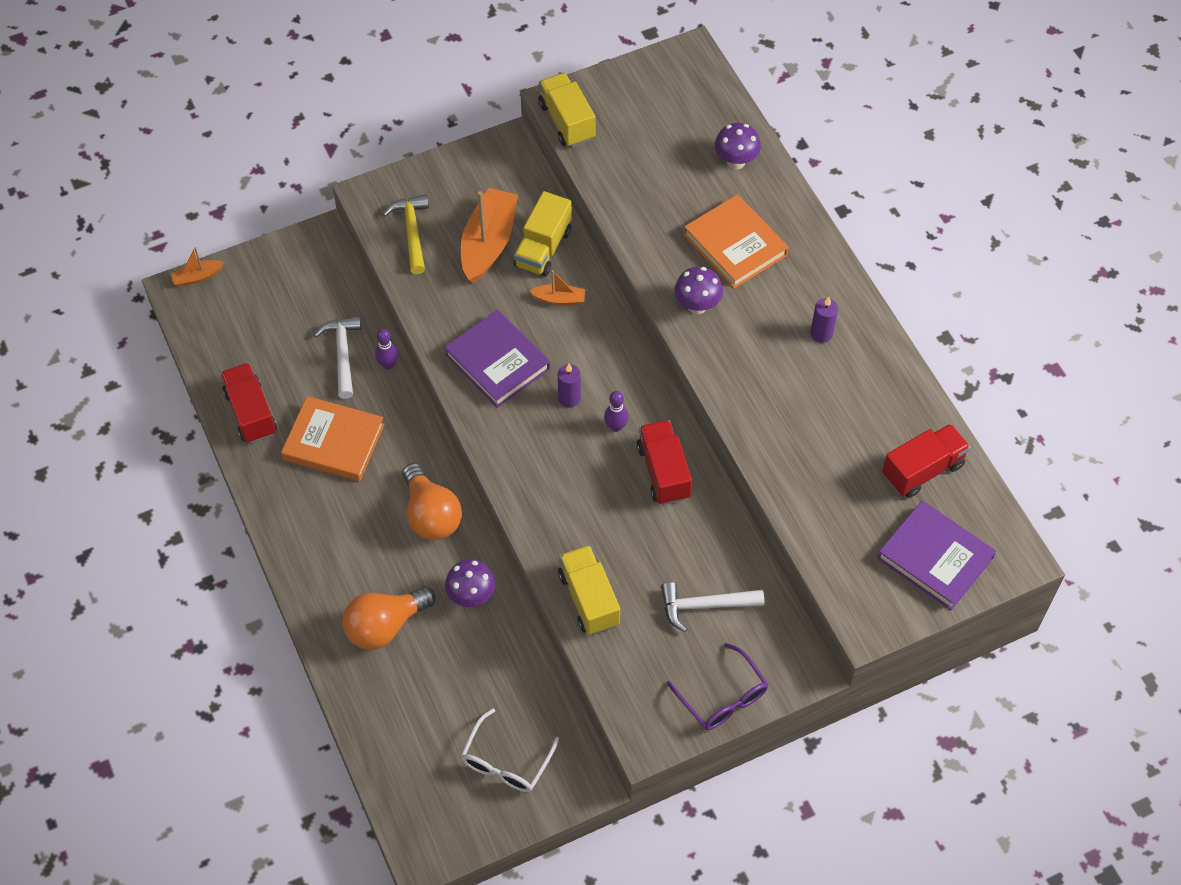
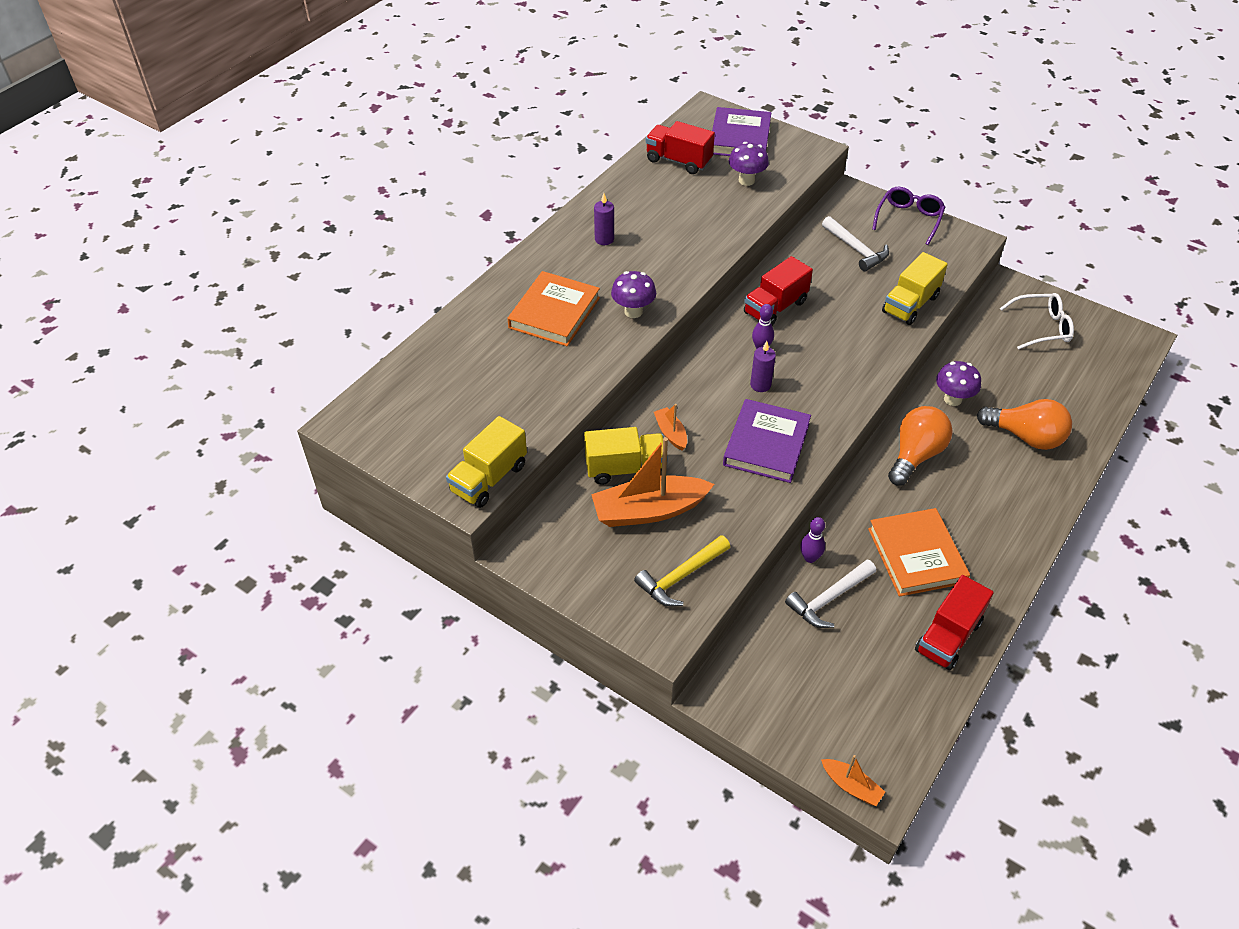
camera: 120 degrees left, 10 degrees down
(736, 162) = (462, 345): purple mushroom -> purple mushroom (746, 180)

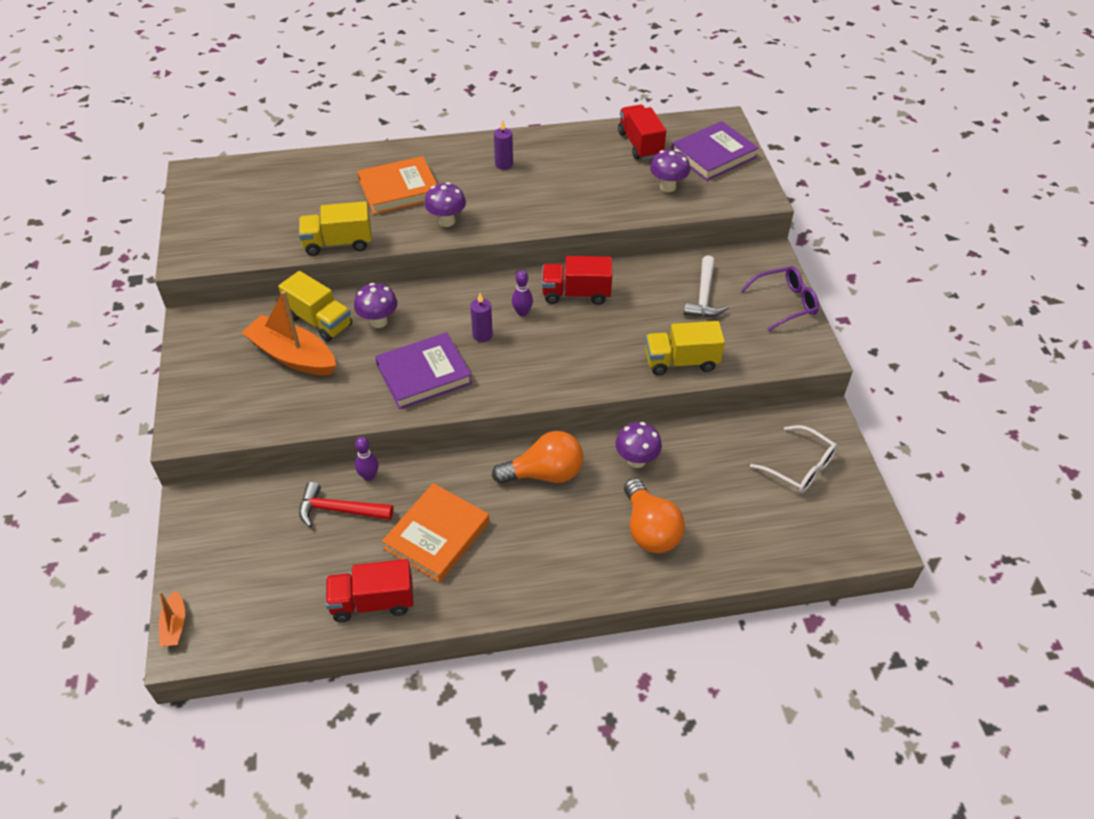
camera: 45 degrees right, 0 degrees up
(489, 478) = (211, 257): yellow truck -> yellow truck (338, 243)
(671, 433) = (378, 321): orange boat -> purple mushroom
(681, 577) = (248, 408): yellow hammer -> none
(829, 599) = (340, 510): white hammer -> red hammer

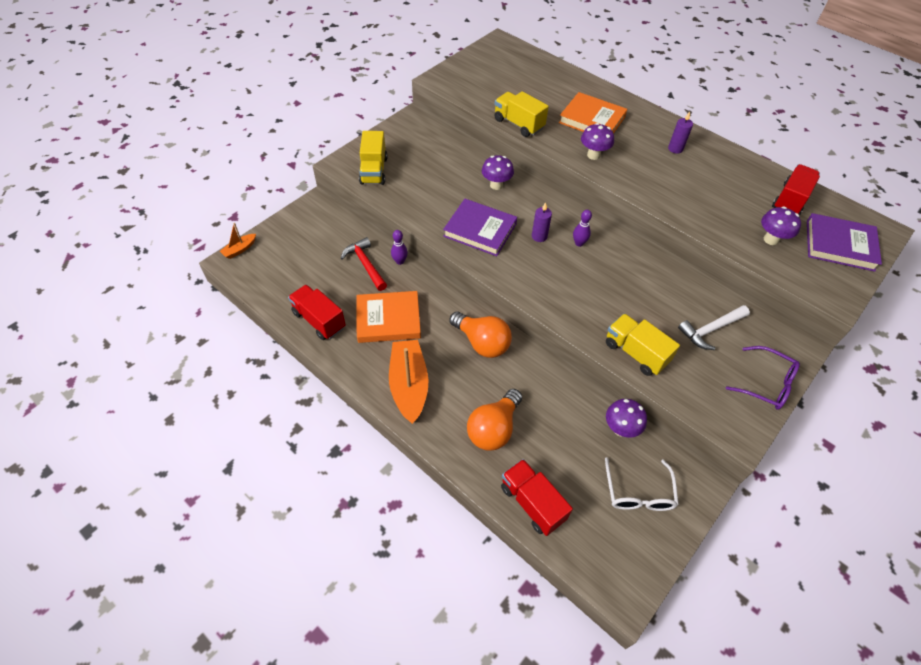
camera: 50 degrees right, 5 degrees up
(293, 356) = (433, 168): orange boat -> orange boat (409, 385)
(319, 321) = (469, 162): yellow truck -> yellow truck (374, 170)
(576, 294) = (626, 259): red truck -> red truck (532, 503)
(636, 460) = (541, 385): purple mushroom -> purple mushroom (620, 429)

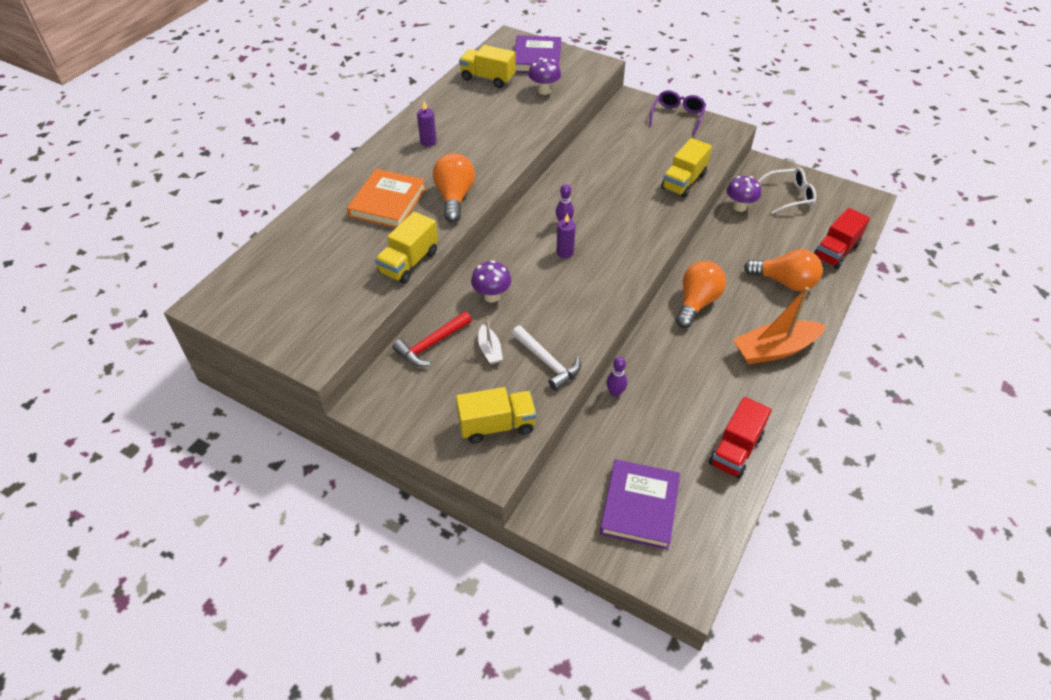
camera: 100 degrees left, 5 degrees down
(240, 249) = (663, 585): orange boat -> none
(365, 265) = (633, 426): red hammer -> red hammer (432, 344)
(388, 319) = (704, 384): orange book -> none
(442, 176) = (490, 349): none -> white boat
(480, 230) = (572, 300): purple book -> purple book (639, 506)
(593, 155) = (454, 197): purple mushroom -> orange light bulb
(711, 330) = (636, 141): white hammer -> white hammer (547, 362)
(790, 200) = (488, 78): red truck -> yellow truck

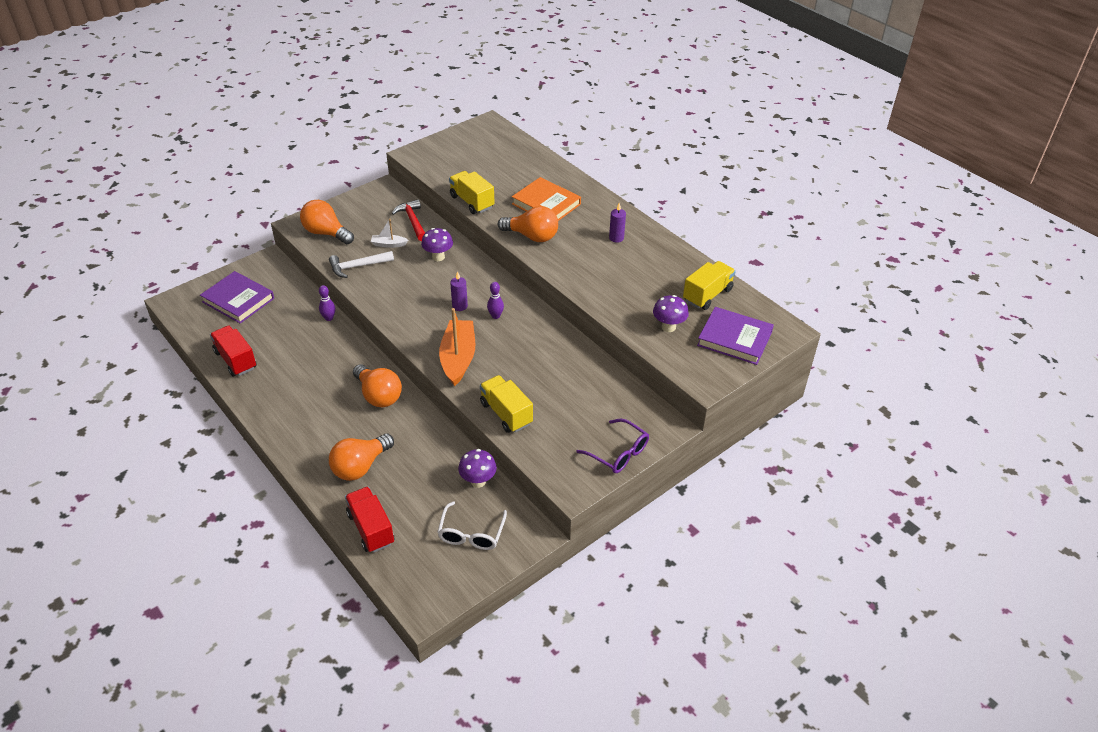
camera: 110 degrees right, 5 degrees down
(497, 425) = (326, 233): yellow truck -> orange light bulb
(775, 349) = (297, 423): orange boat -> orange boat (458, 358)

